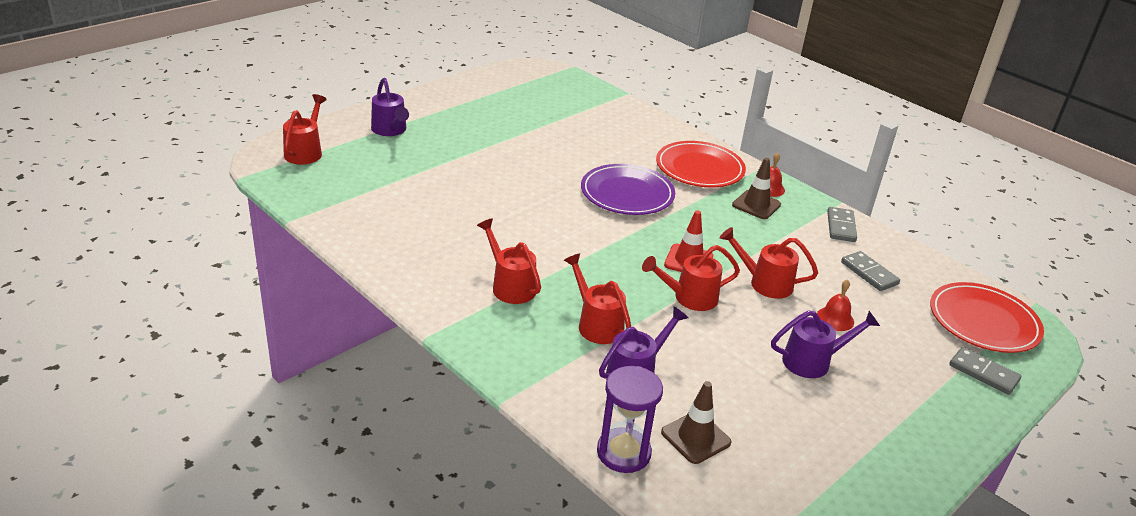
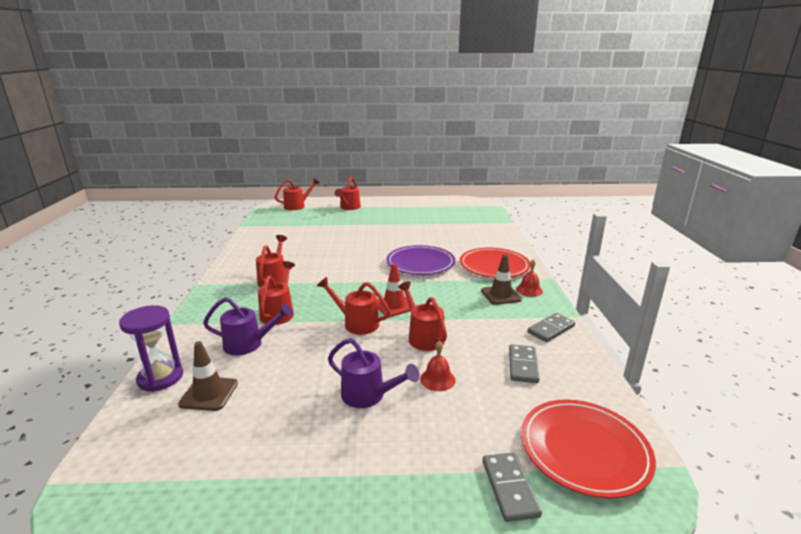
camera: 45 degrees right, 10 degrees down
(390, 130) = (349, 208): purple watering can -> red watering can

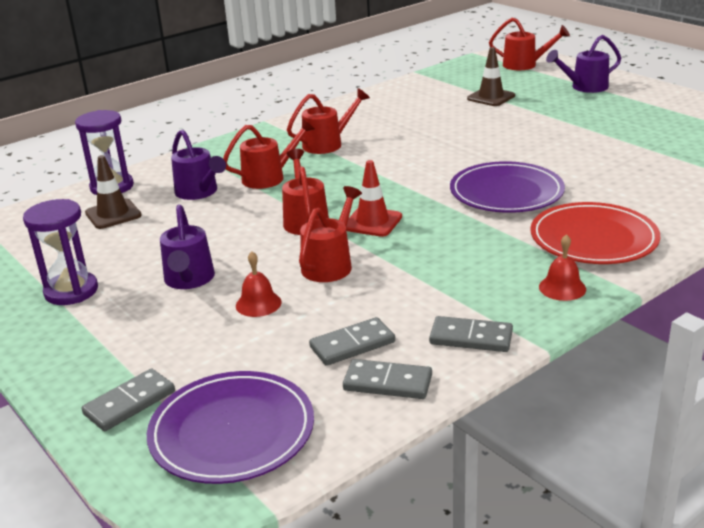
camera: 55 degrees right, 5 degrees up
(301, 462) = (71, 291): none -> purple hourglass
(349, 208) = (584, 87): red watering can -> purple watering can
(501, 295) = (510, 273): brown traffic cone -> brown traffic cone (491, 97)
(573, 370) = (388, 382): none -> grey domino
(584, 449) = (232, 432): red plate -> purple plate

